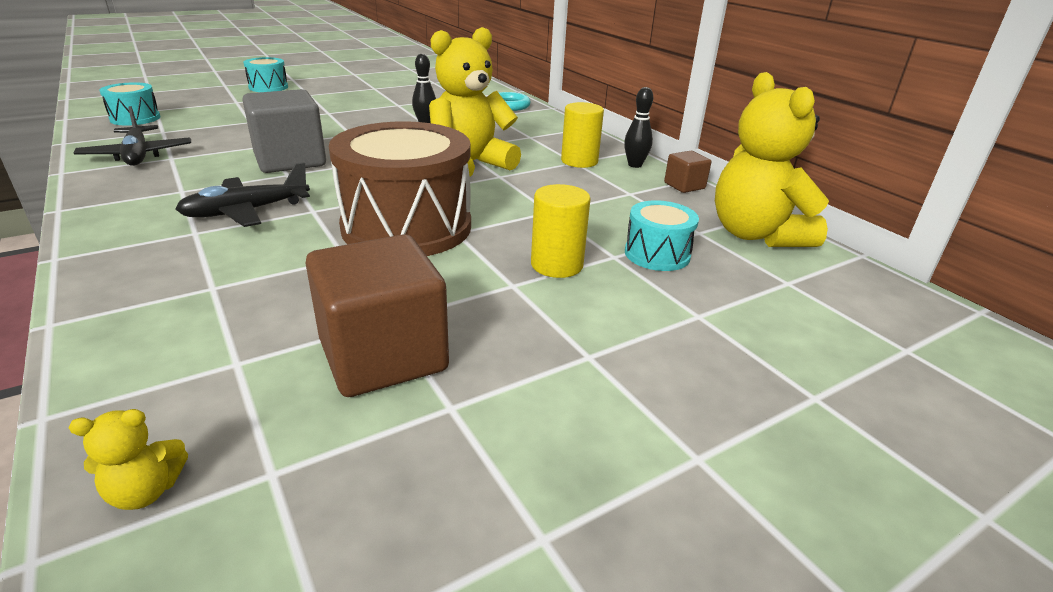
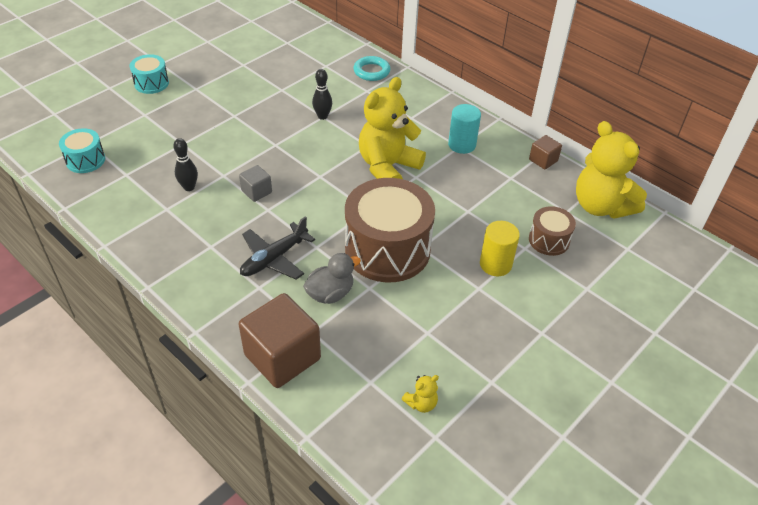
camera: 15 degrees left, 15 degrees up
(138, 155) = (139, 211): black plane -> none
(146, 491) = (389, 459): yellow teddy bear -> yellow teddy bear (421, 403)
(284, 254) = (330, 293): none -> grey duck
(290, 160) = (256, 191): grey cube -> grey cube, size x0.49
(383, 355) = (440, 358): brown cube -> brown cube (282, 357)
(579, 161) = (462, 145): yellow cylinder -> turquoise cylinder
(635, 165) = (502, 141): black bowling pin -> black bowling pin (189, 187)
(657, 254) = (549, 240): turquoise drum -> brown drum

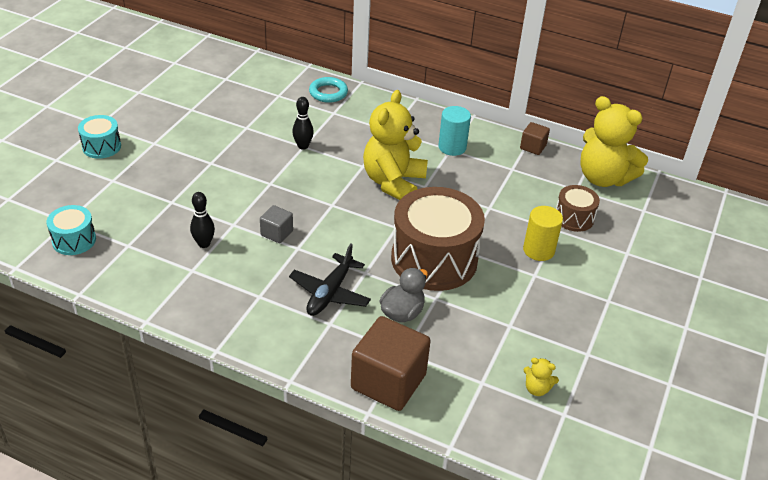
camera: 20 degrees left, 5 degrees down
(421, 403) = (537, 388): yellow teddy bear -> yellow teddy bear turned 75 degrees clockwise

